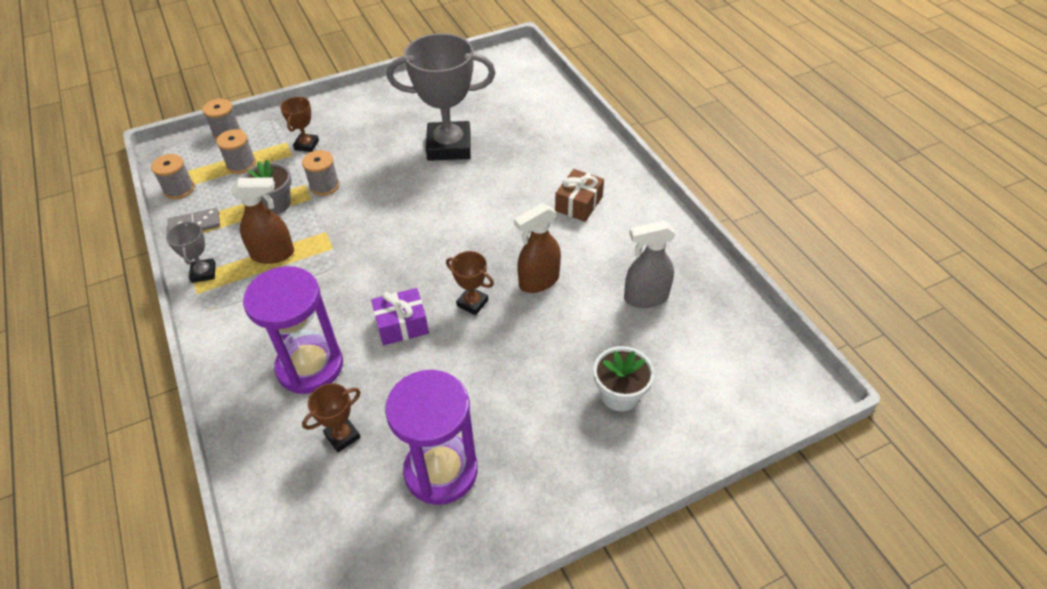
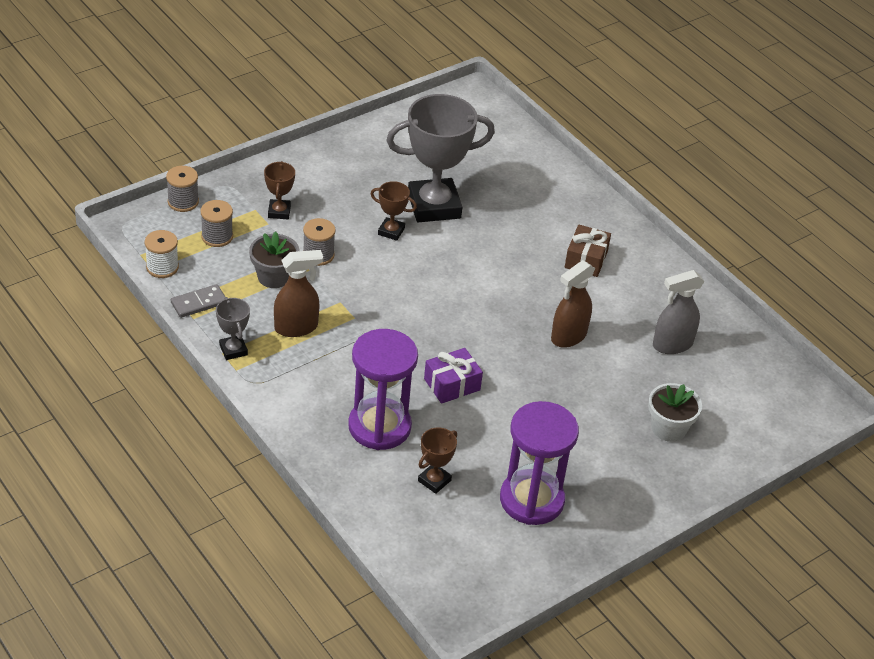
camera: 15 degrees left, 5 degrees down
(179, 189) = (162, 267): grey spool -> white spool
(472, 303) = (512, 360): brown trophy -> brown trophy (391, 231)

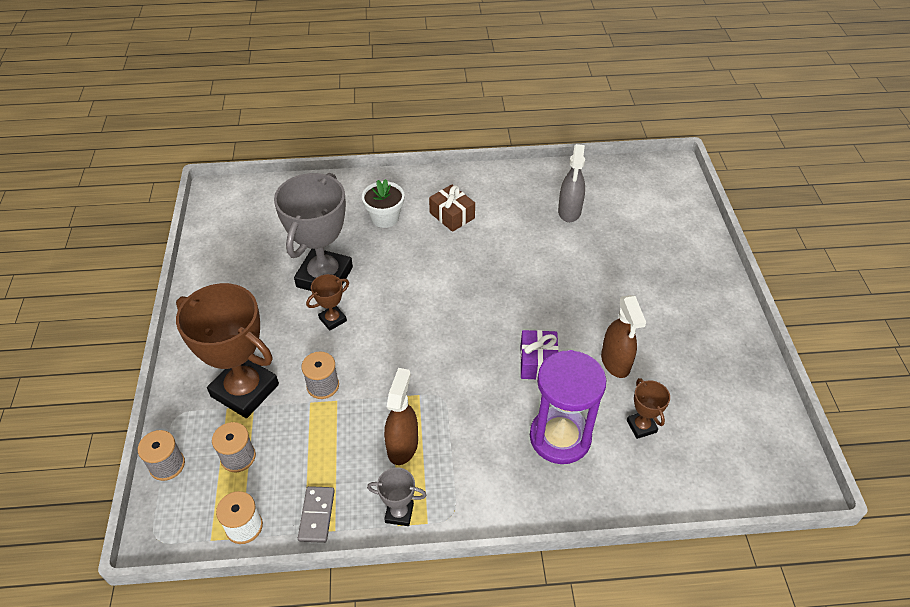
camera: 55 degrees left, 5 degrees up
(274, 277) = (325, 433): grey flower pot -> none
(279, 212) = (245, 390): brown trophy -> brown trophy, size x2.21
(531, 500) = (690, 369): purple hourglass -> none
(568, 336) = (527, 264): brown spray bottle -> brown spray bottle (615, 362)
(668, 428) = (651, 253): white flower pot -> white flower pot (385, 218)

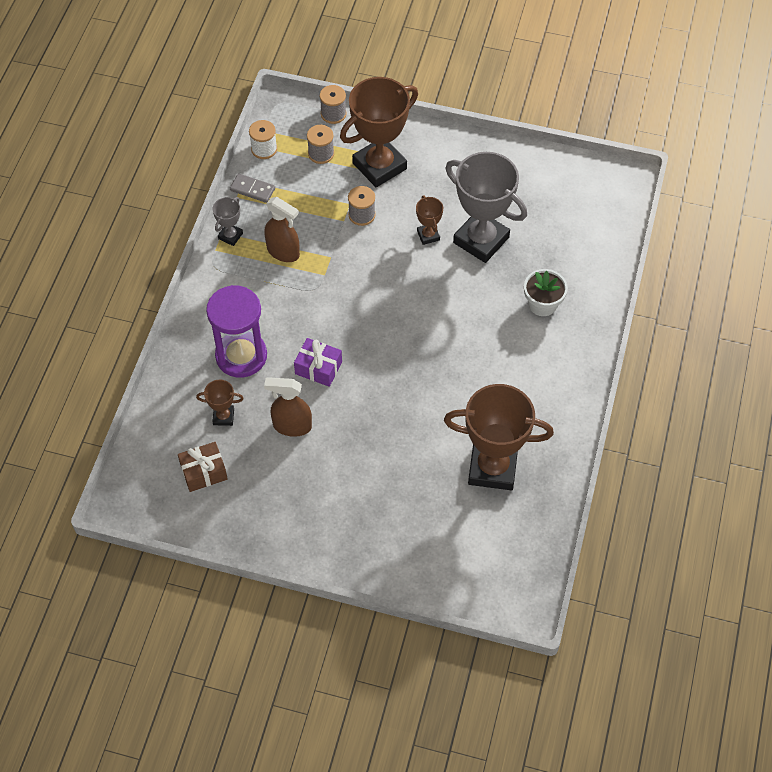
camera: 110 degrees right, 10 degrees up
(452, 215) = (525, 361): brown gift -> brown gift (204, 472)
(569, 211) = (492, 468): grey spray bottle -> brown trophy

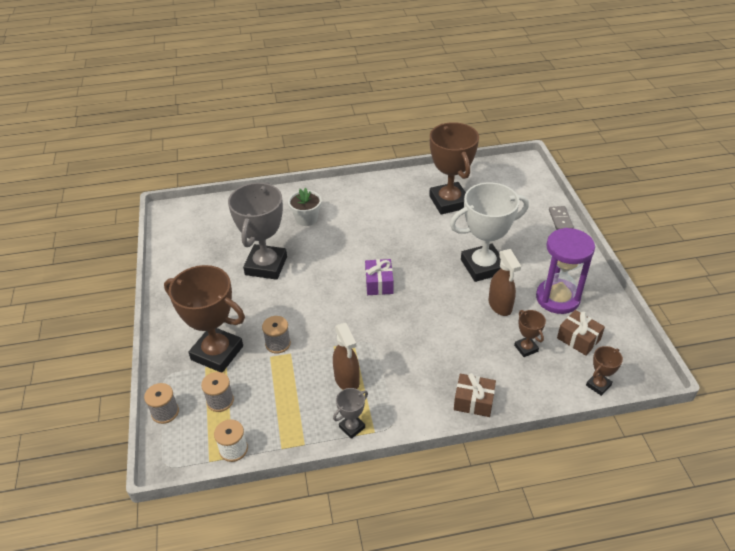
camera: 115 degrees left, 15 degrees down
(195, 338) = (473, 401): none -> brown gift
(230, 236) = (352, 427): grey trophy -> grey trophy turned 45 degrees counterclockwise
(241, 356) = (466, 362): purple hourglass -> purple hourglass (557, 298)
(252, 189) = (288, 435): grey domino -> grey domino (560, 220)
(283, 252) = (347, 380): brown spray bottle -> brown spray bottle turned 150 degrees clockwise
(318, 368) = (441, 311): purple gift -> purple gift (379, 283)
(359, 442) = (483, 266): none -> white trophy
(428, 235) = (277, 296): brown trophy -> brown trophy (598, 385)

